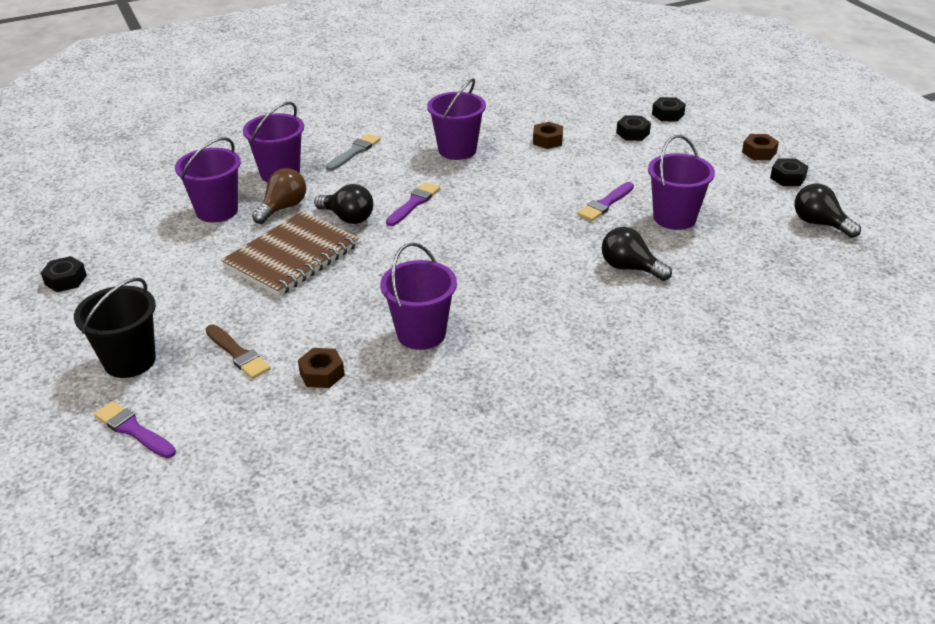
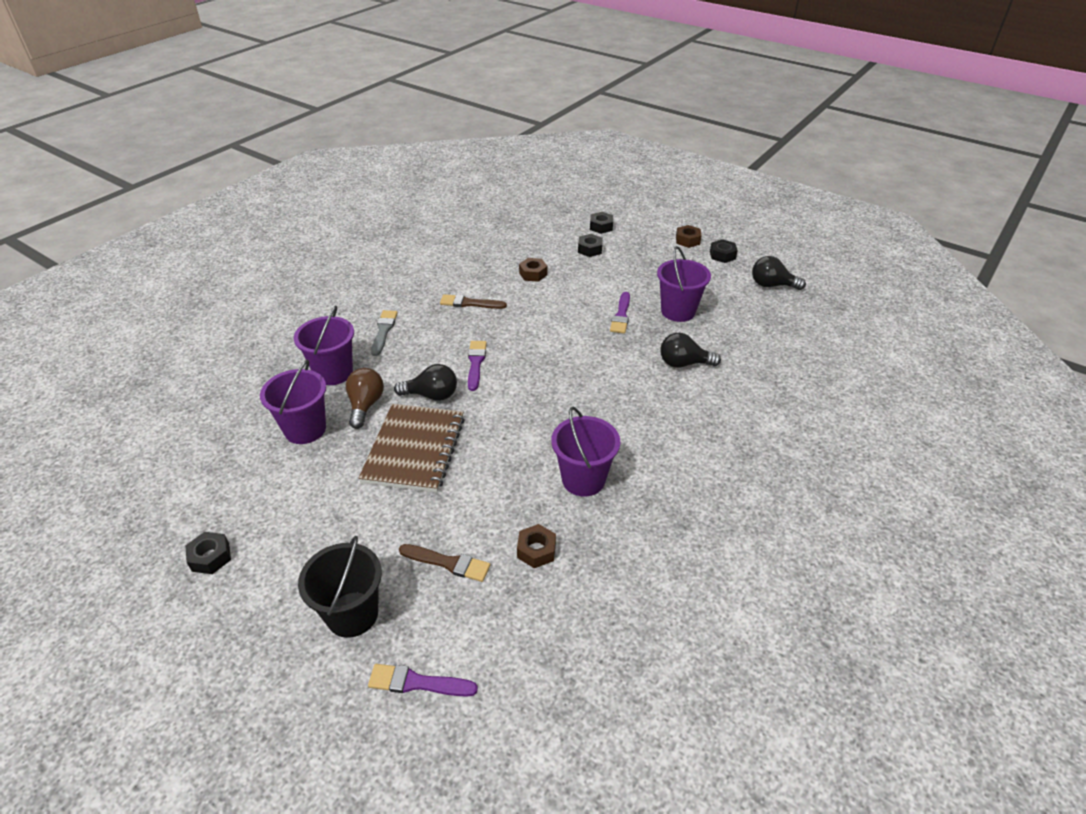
camera: 30 degrees left, 5 degrees up
(457, 150) = (469, 303): purple bucket -> brown brush

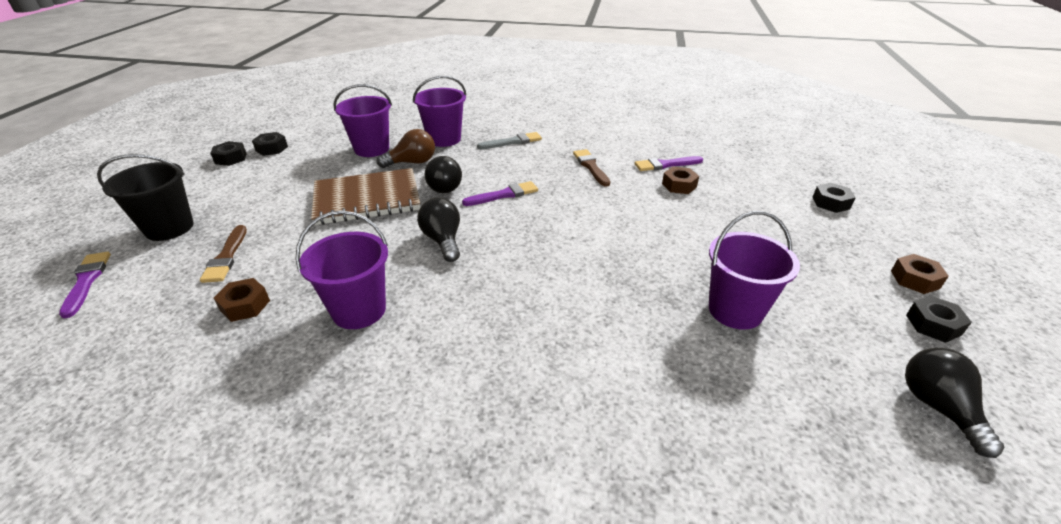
camera: 65 degrees right, 5 degrees down
(590, 249) = (773, 207): black nut -> black nut (271, 148)
(621, 315) = (672, 263): purple brush -> purple brush (665, 165)
(683, 363) = (625, 344): black light bulb -> black light bulb (443, 240)

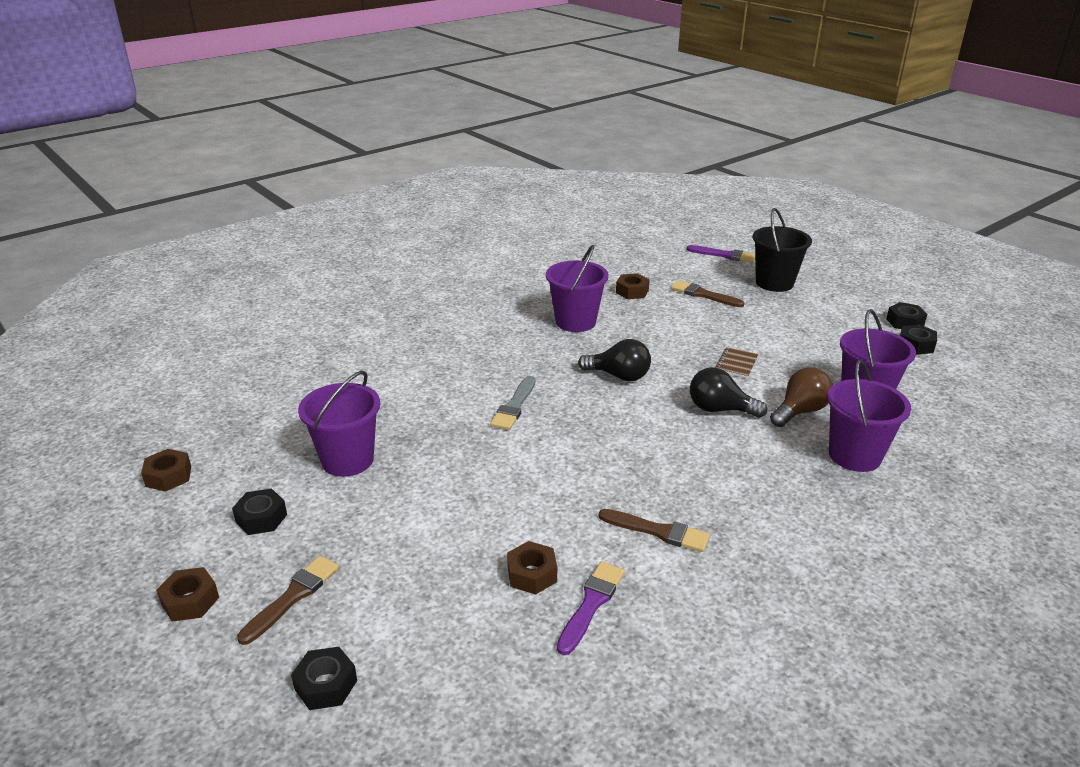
camera: 130 degrees right, 5 degrees down
(367, 199) = (736, 364): brown notebook -> brown notebook, size x0.41
(412, 162) = (800, 411): brown light bulb -> brown light bulb turned 150 degrees counterclockwise
(504, 195) = (661, 437): purple brush -> none
(512, 142) = (797, 505): grey brush -> grey brush (514, 406)
(834, 245) = (293, 596): none -> brown brush
(933, 325) = (170, 550): black nut -> black nut (261, 518)
(938, 407) = (168, 476): black light bulb -> brown nut

